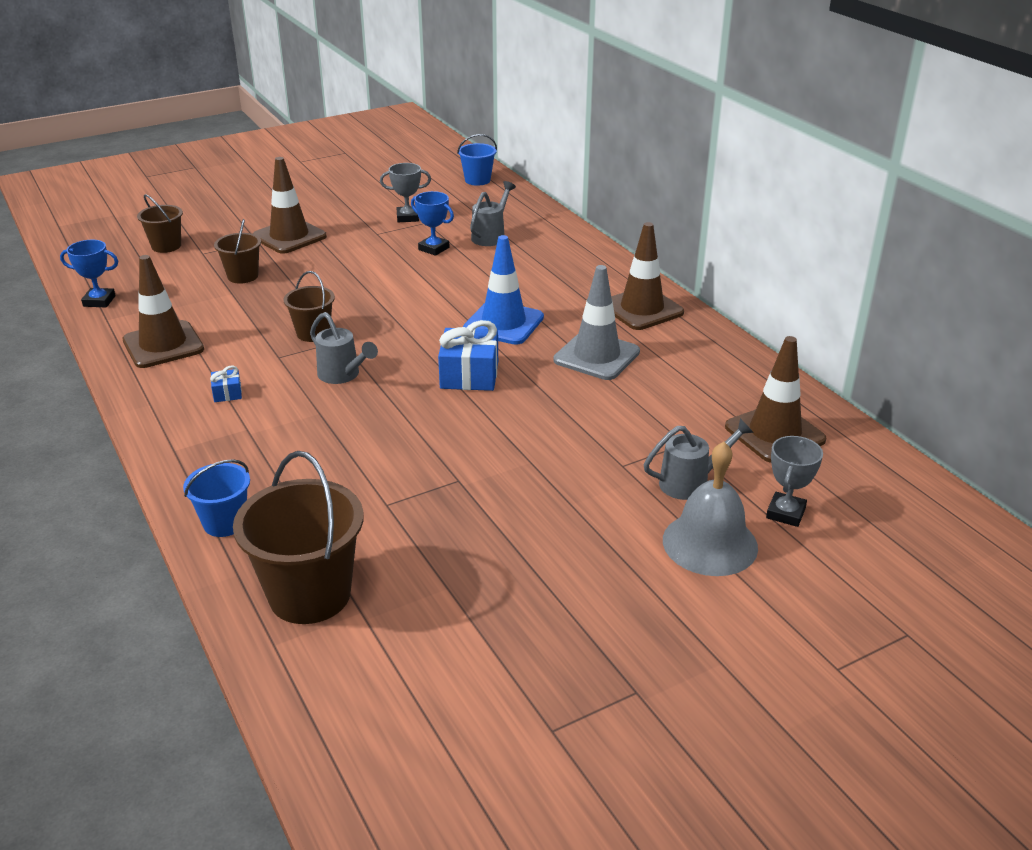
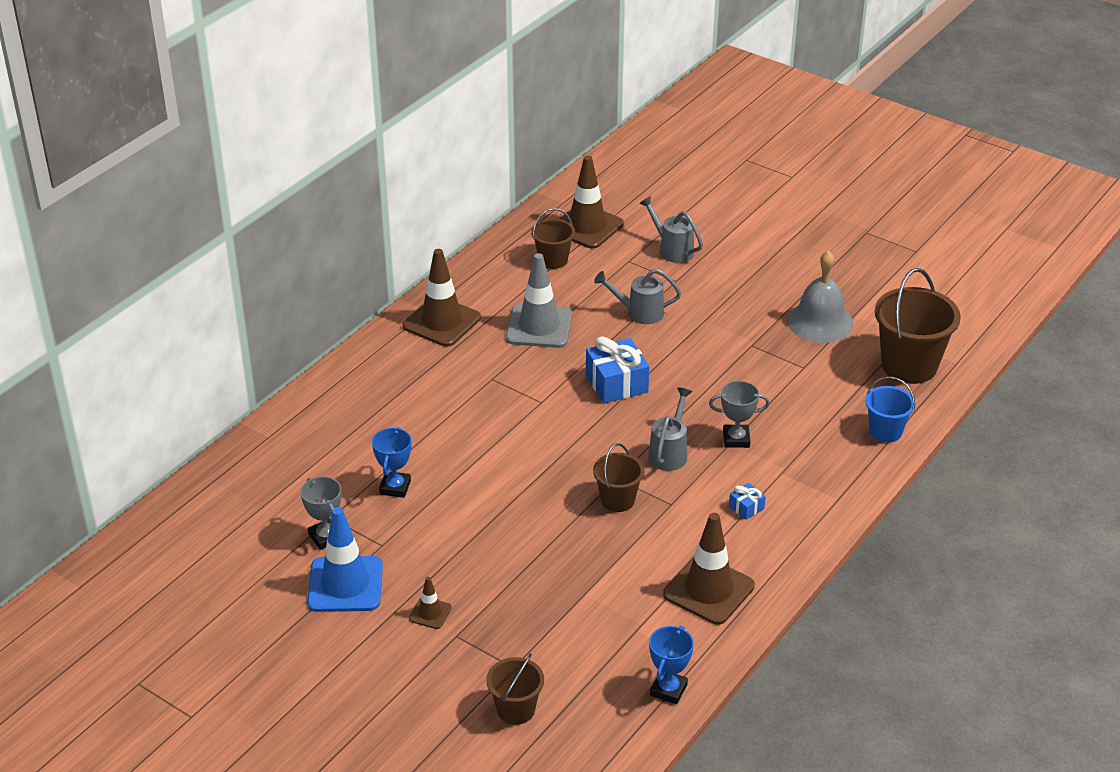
camera: 115 degrees left, 5 degrees up
(99, 301) = (668, 690): blue trophy -> blue trophy turned 45 degrees clockwise
(243, 276) = (544, 604): brown bucket -> brown bucket (553, 260)
(289, 237) = (430, 613): brown traffic cone -> brown traffic cone, size x0.48
(477, 180) = (186, 518): blue bucket -> none
(491, 236) = (341, 457): grey watering can -> grey watering can (639, 313)
(503, 323) = (520, 391): blue traffic cone -> blue traffic cone (345, 585)
(710, 543) = (727, 231): grey bell -> grey bell (820, 322)
(785, 513) = (674, 210): grey trophy -> grey trophy (736, 439)

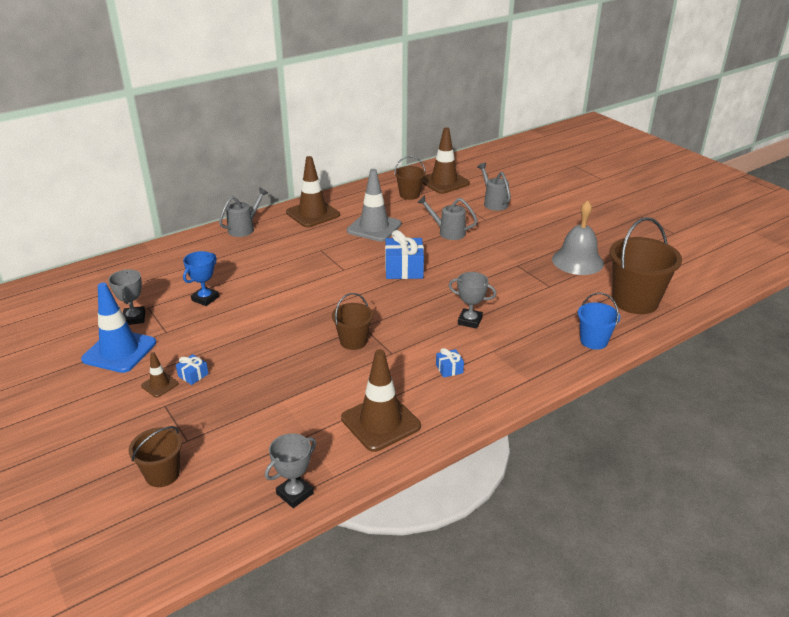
camera: 20 degrees right, 5 degrees down
(460, 591) = (193, 375): none -> blue gift
(668, 690) = (295, 493): blue trophy -> grey trophy
(669, 453) = (413, 319): grey watering can -> grey watering can (244, 228)

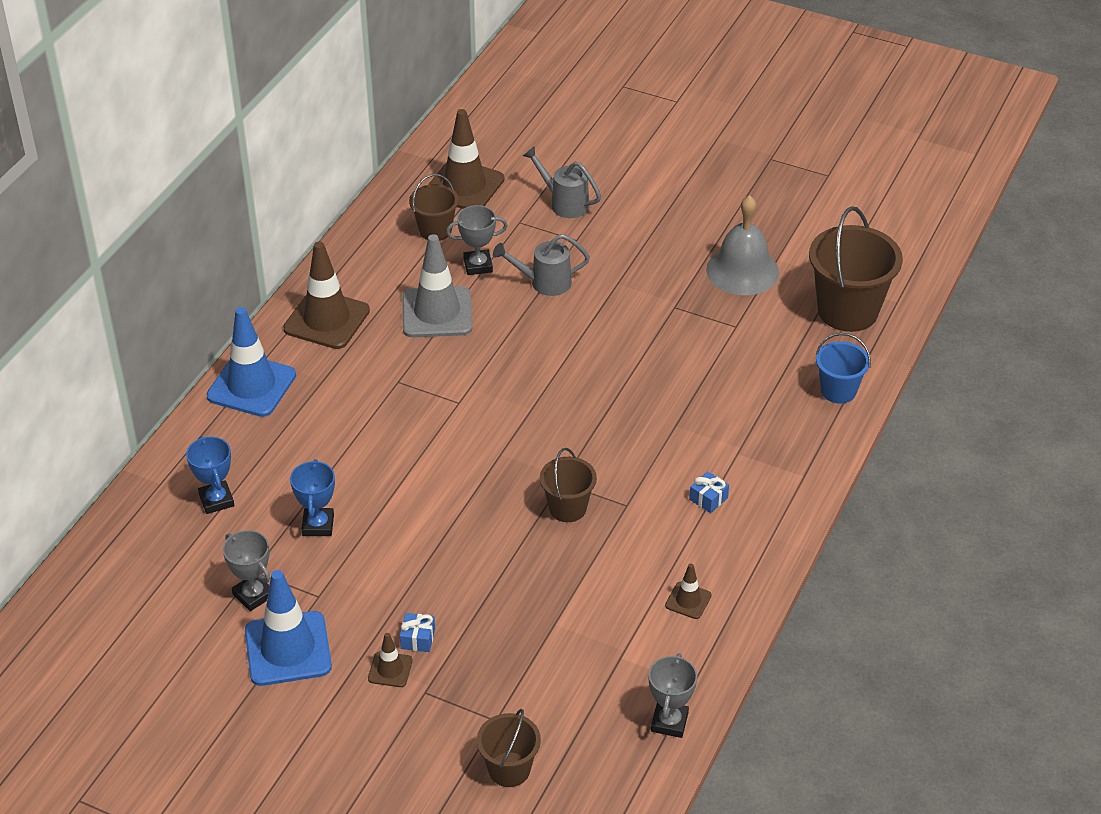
camera: 30 degrees left, 10 degrees up
(169, 269) = (216, 500): none -> blue trophy
(244, 228) = (251, 386): grey watering can -> blue traffic cone
(380, 422) = (688, 600): brown traffic cone -> brown traffic cone, size x0.48
(404, 269) = (537, 370): blue gift -> none
(470, 321) = (681, 420): grey trophy -> grey trophy (478, 265)

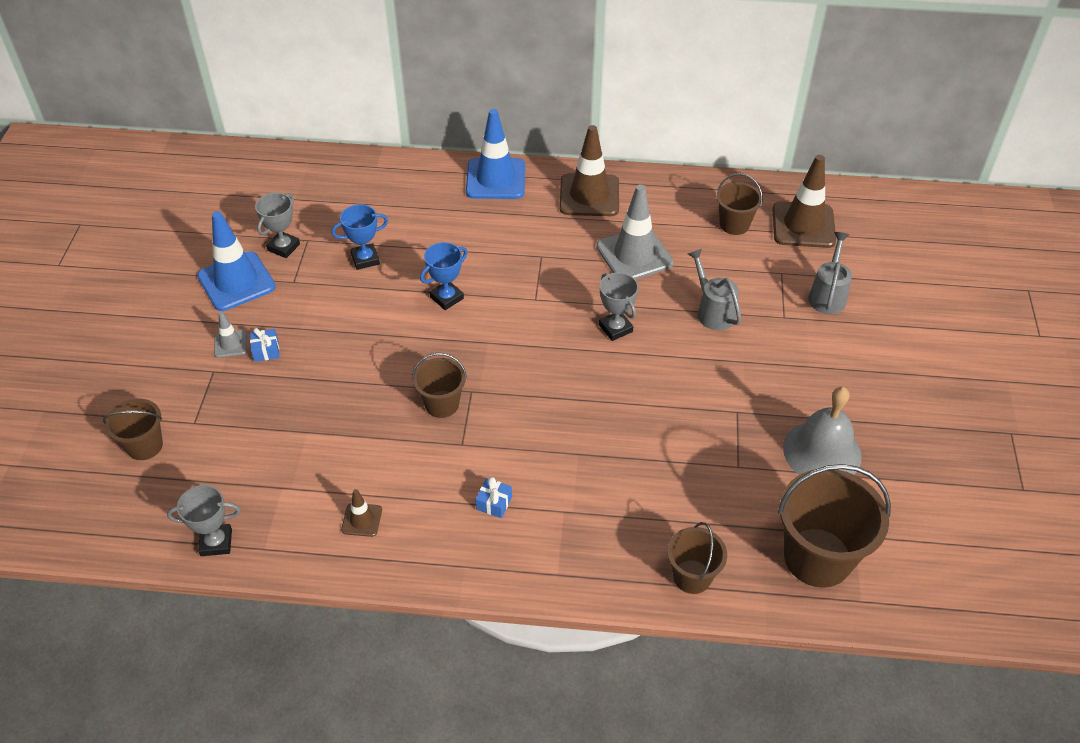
camera: 70 degrees right, 5 degrees up
(216, 500) = (370, 199): blue trophy -> blue trophy (446, 298)
(390, 669) = (230, 344): brown traffic cone -> grey traffic cone
(478, 265) = (708, 263): grey trophy -> grey trophy (615, 328)
(838, 391) = (692, 576): blue bucket -> brown bucket

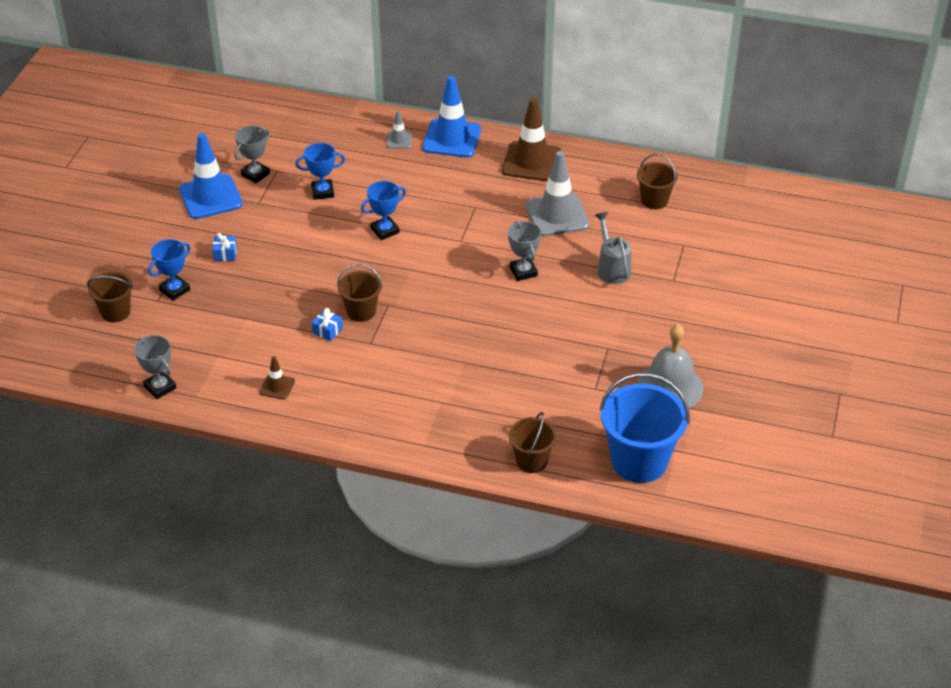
camera: 10 degrees right, 5 degrees down
(213, 406) = (175, 290): none -> blue trophy
(216, 542) = (160, 387): grey trophy -> grey trophy turned 45 degrees clockwise
(230, 344) = (197, 245): grey traffic cone -> grey traffic cone (399, 140)
(494, 503) = (386, 388): blue gift -> blue gift (327, 330)
(803, 225) = (717, 208): brown traffic cone -> none
(817, 557) = (639, 461): brown bucket -> blue bucket
(828, 295) = (718, 268): grey watering can -> none

